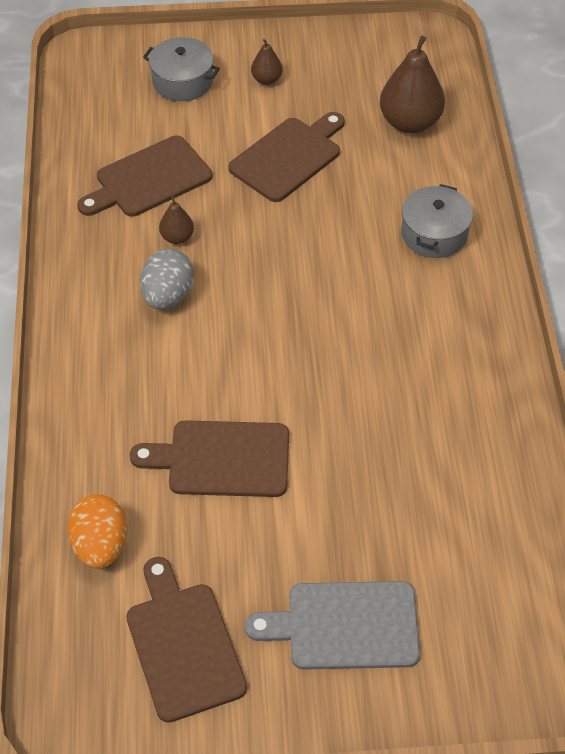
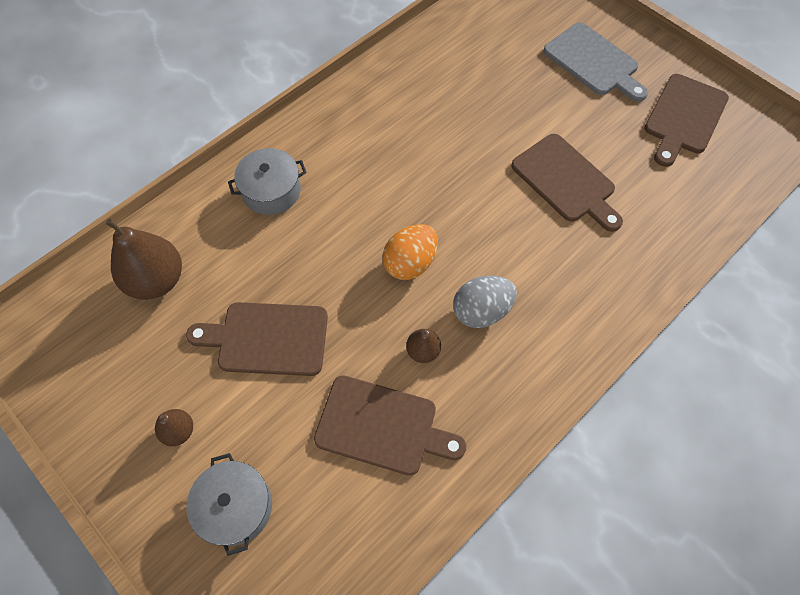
camera: 130 degrees left, 10 degrees up
(100, 545) = (683, 197): orange egg -> orange egg (410, 263)

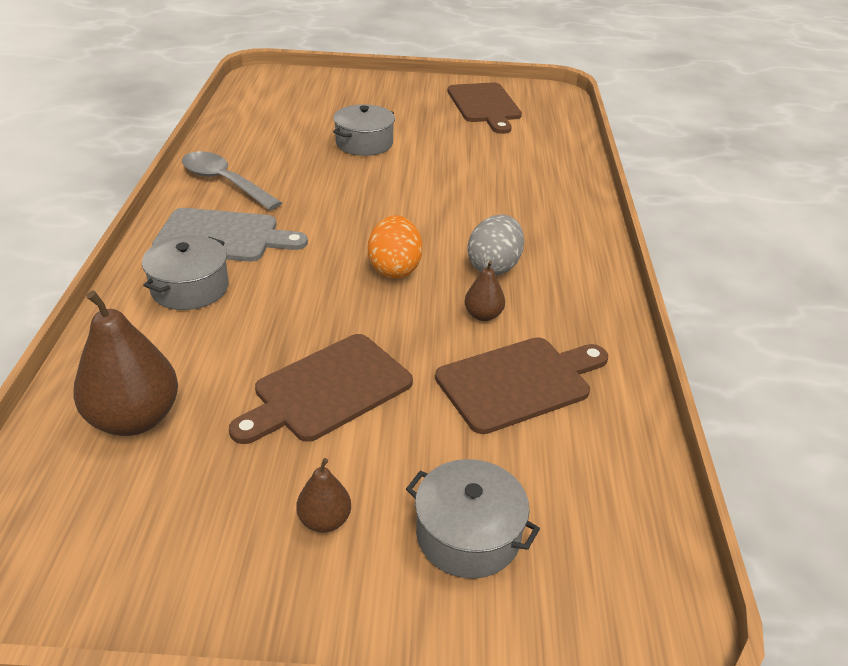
camera: 45 degrees left, 25 degrees down
(383, 95) = (224, 182): none -> grey spoon
(526, 108) = (364, 143): none -> grey pot
(566, 181) = (451, 168): brown cutting board -> none
(593, 62) = (382, 102): grey cutting board -> grey cutting board (223, 236)

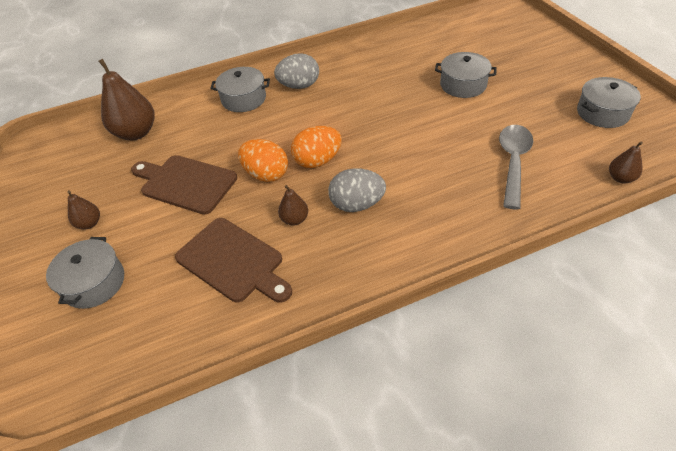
camera: 70 degrees right, 10 degrees up
(223, 236) = (299, 86): grey cutting board -> grey egg
(224, 182) = (355, 60): grey spoon -> grey spoon (513, 162)
(380, 313) = (266, 174): none -> orange egg
(484, 105) = (602, 113): brown cutting board -> grey pot
(572, 133) = (620, 178): none -> brown pear

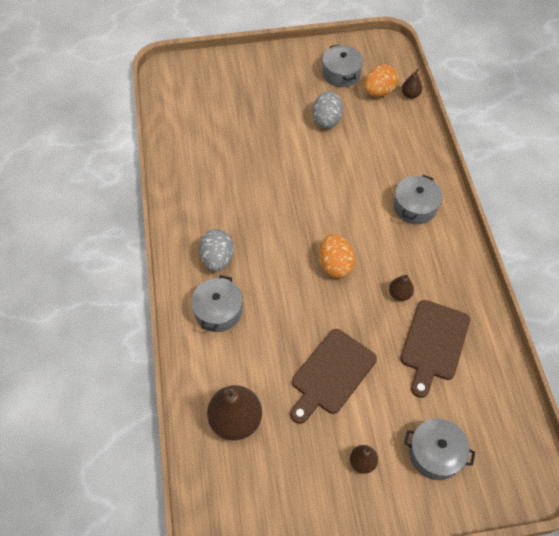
camera: 80 degrees left, 10 degrees up
(233, 261) = (434, 343): brown cutting board -> brown cutting board turned 150 degrees clockwise
(266, 174) = (340, 306): orange egg -> orange egg (378, 92)
(357, 204) = (394, 249): grey egg -> grey egg (326, 120)
(463, 85) = (271, 139): grey pot -> grey pot (415, 207)
(513, 162) = (378, 142): grey spoon -> none

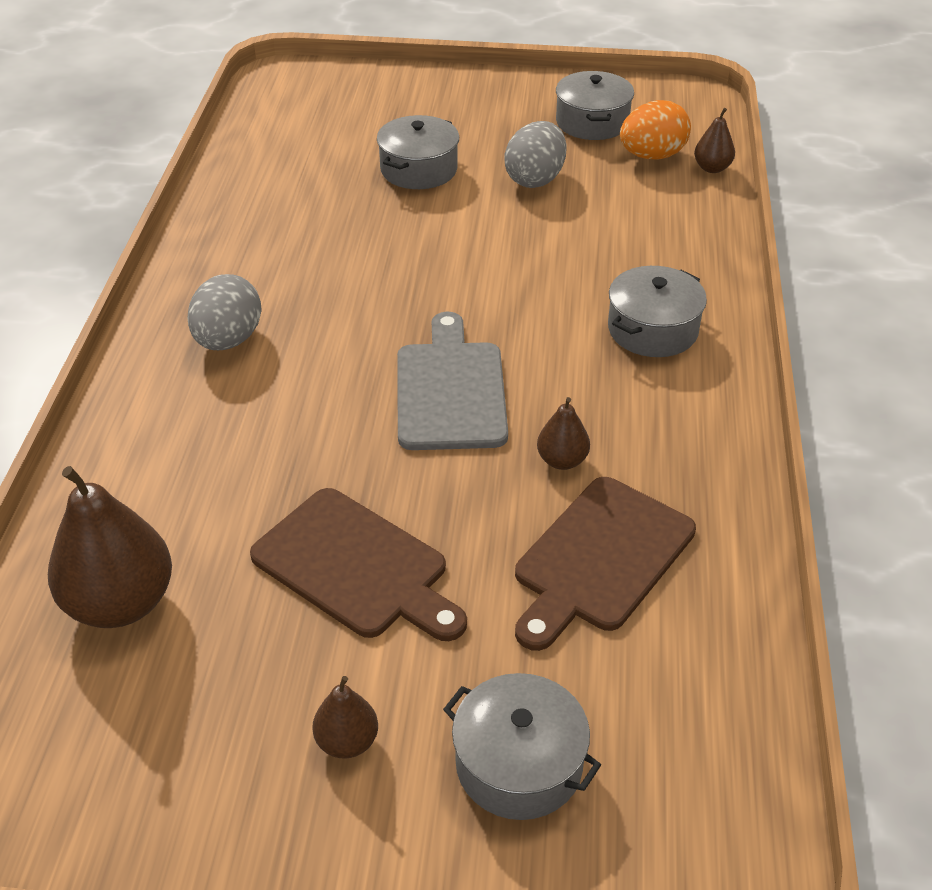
camera: 15 degrees right, 15 degrees down
(218, 311) = (186, 418): grey pot -> grey pot (419, 169)
(331, 374) = (356, 567): brown cutting board -> brown cutting board turned 105 degrees counterclockwise
(335, 265) = (450, 390): orange egg -> grey cutting board

